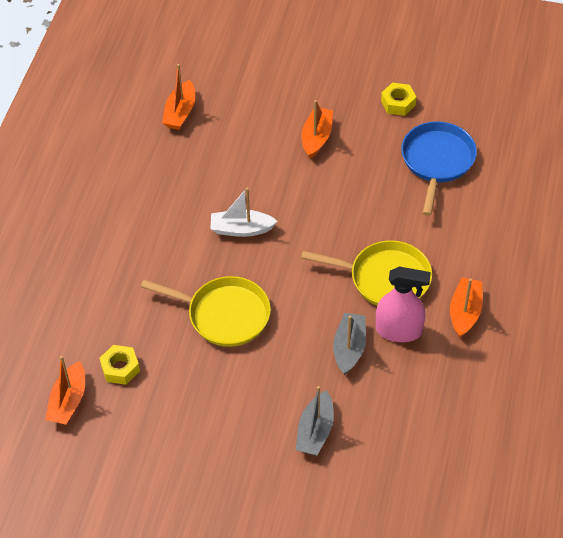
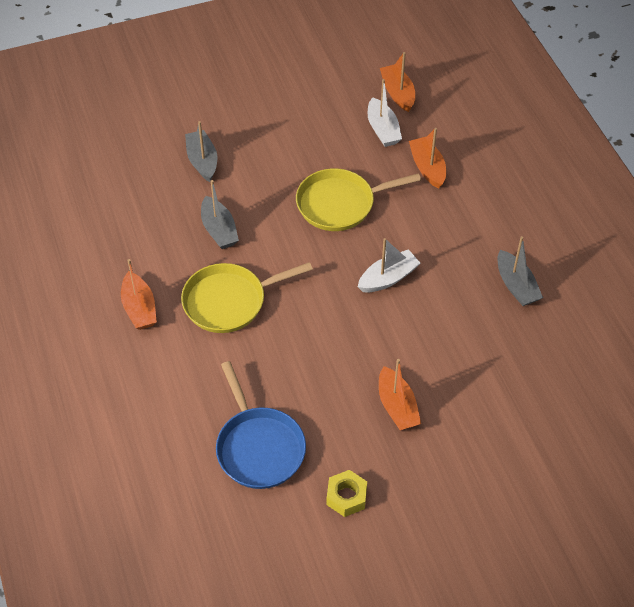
camera: 145 degrees right, 0 degrees up
(120, 368) = (382, 130): yellow nut -> white boat
(149, 172) = (516, 285): none -> grey boat
(180, 112) = (549, 359): orange boat -> orange boat (427, 168)
(398, 330) = (187, 264): pink spray bottle -> none

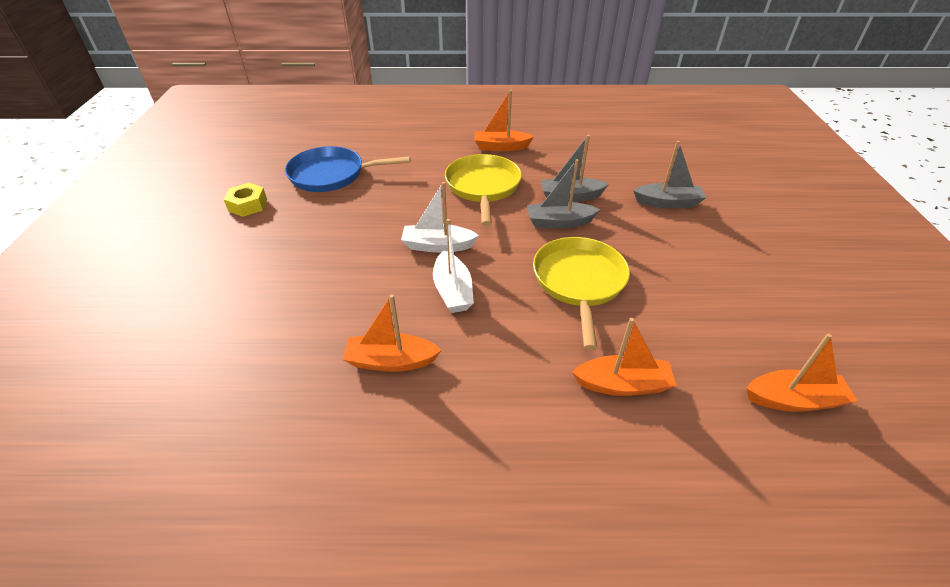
camera: 110 degrees right, 10 degrees down
(382, 130) = (708, 357): white boat -> white boat (438, 246)
(397, 406) = (299, 254): orange boat -> orange boat (391, 361)
(516, 285) = (370, 410): grey boat -> grey boat (559, 222)

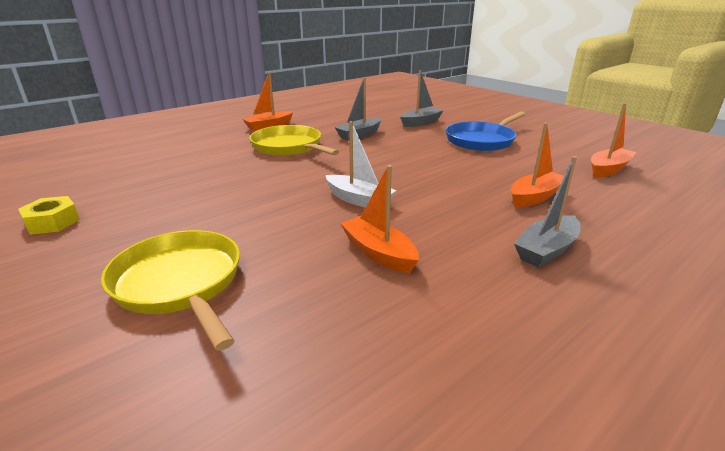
camera: 40 degrees left, 15 degrees down
(331, 175) = (130, 177): blue pan -> blue pan (482, 140)
(391, 361) = (379, 253): orange boat -> orange boat turned 90 degrees clockwise
(438, 246) = (305, 183): white boat -> none
(559, 222) = (373, 147): grey boat -> grey boat (546, 250)
(579, 282) = (433, 167): yellow pan -> yellow pan (180, 283)

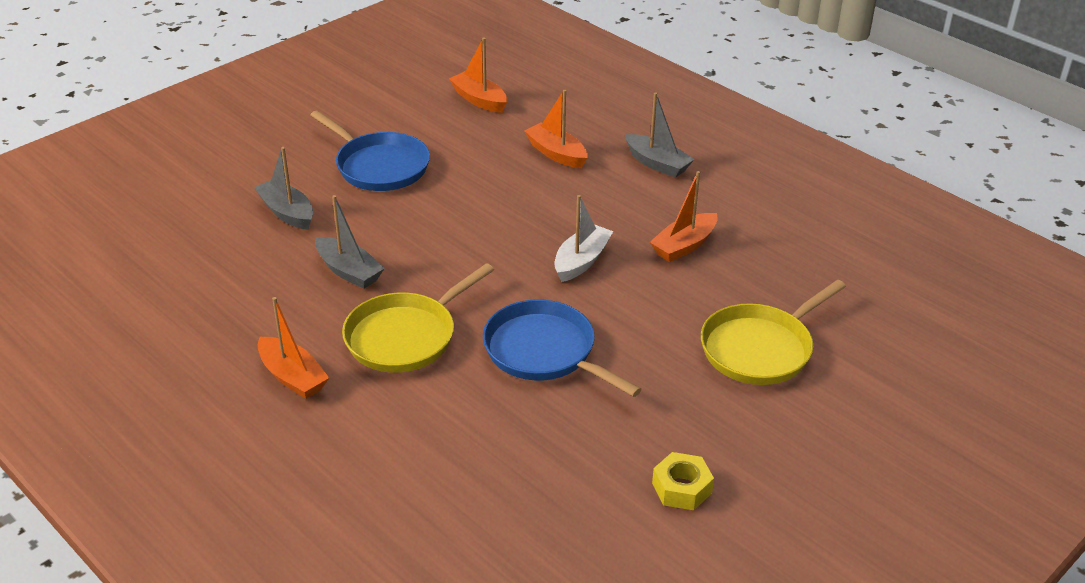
camera: 95 degrees left, 10 degrees up
(248, 182) = (544, 352): none -> blue pan

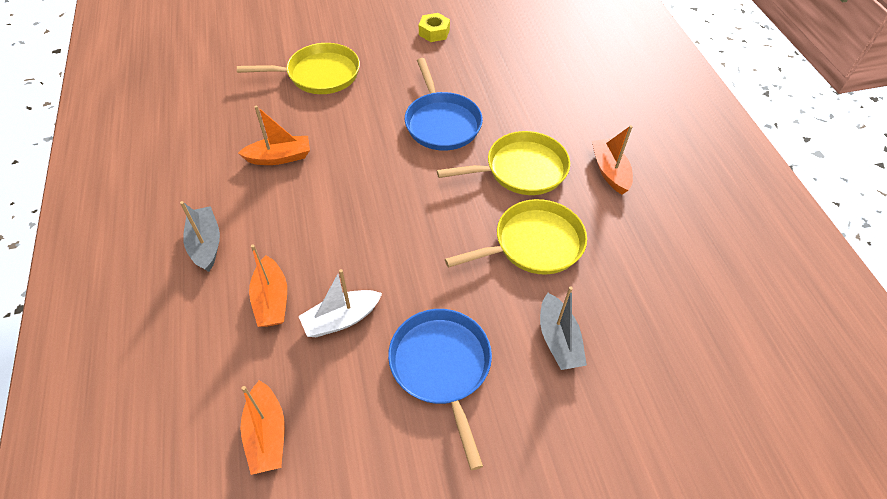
camera: 150 degrees left, 15 degrees up
(348, 271) = (533, 244): grey boat -> yellow pan
(581, 261) = (360, 176): white boat -> white boat (341, 319)

